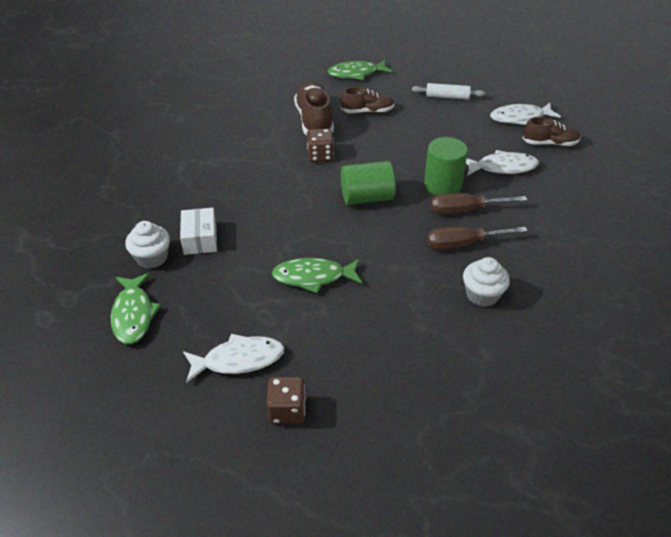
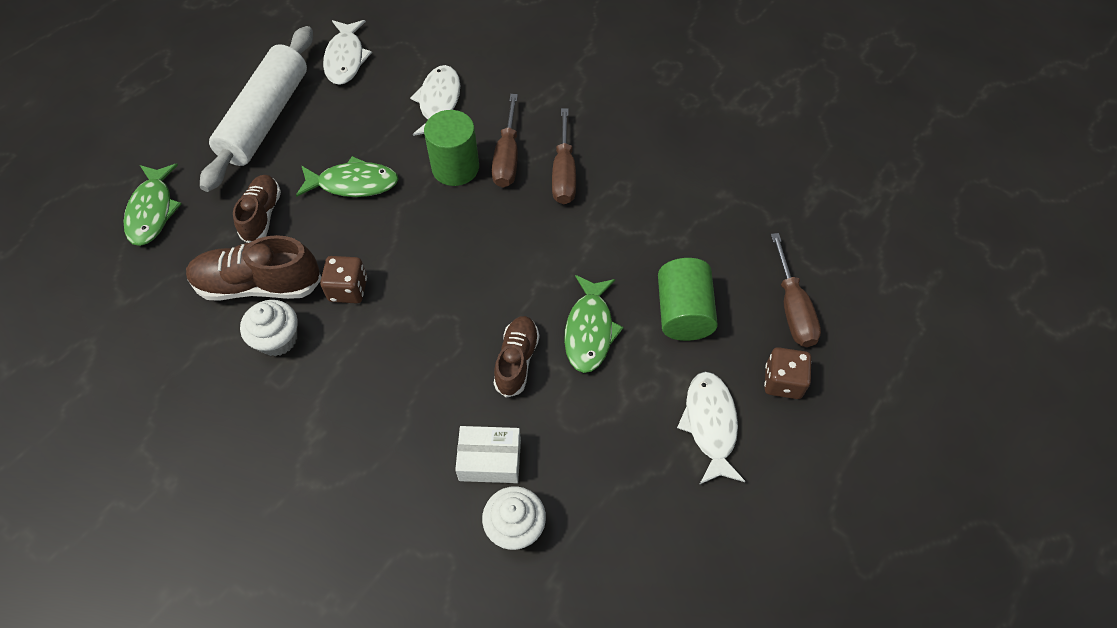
camera: 80 degrees left, 15 degrees up
(133, 315) = (622, 550): green fish -> green fish (353, 183)
(366, 197) = (456, 250): green cylinder -> green cylinder (683, 312)
(369, 415) = (792, 307): none -> brown screwdriver
(447, 97) = (266, 118): white rolling pin -> white rolling pin, size x2.13
(482, 295) = (644, 176): white cupcake -> white cupcake (277, 339)
(549, 143) = (408, 47): brown shoe -> brown shoe (517, 361)

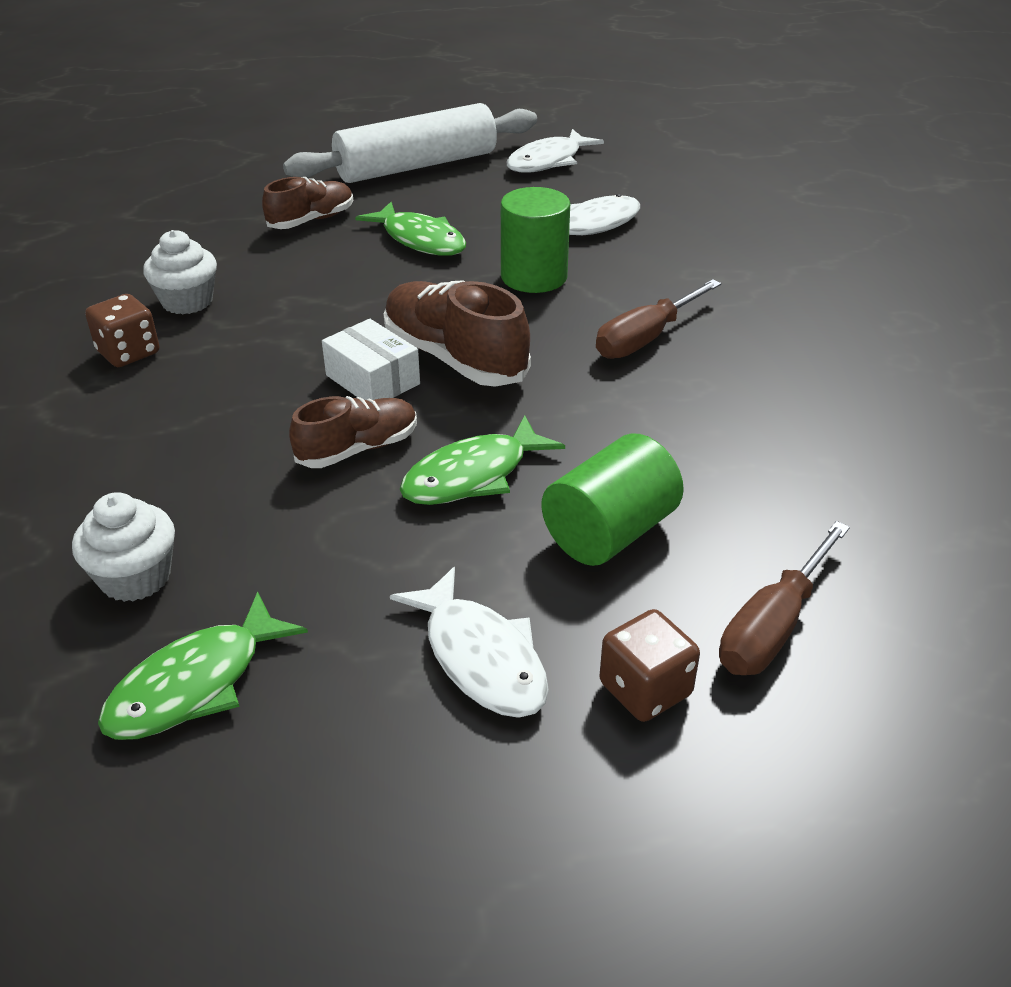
camera: 45 degrees right, 20 degrees down
(152, 211) = (237, 177): green fish -> green fish (195, 684)
(259, 285) = (234, 260): brown shoe -> brown shoe (455, 358)
(348, 289) = (297, 304): brown dice -> brown dice (128, 352)
(490, 460) = (204, 506): white box -> white box (373, 379)
(507, 157) = (601, 296): brown screwdriver -> none
(710, 424) = (481, 658): white fish -> white fish turned 105 degrees clockwise

